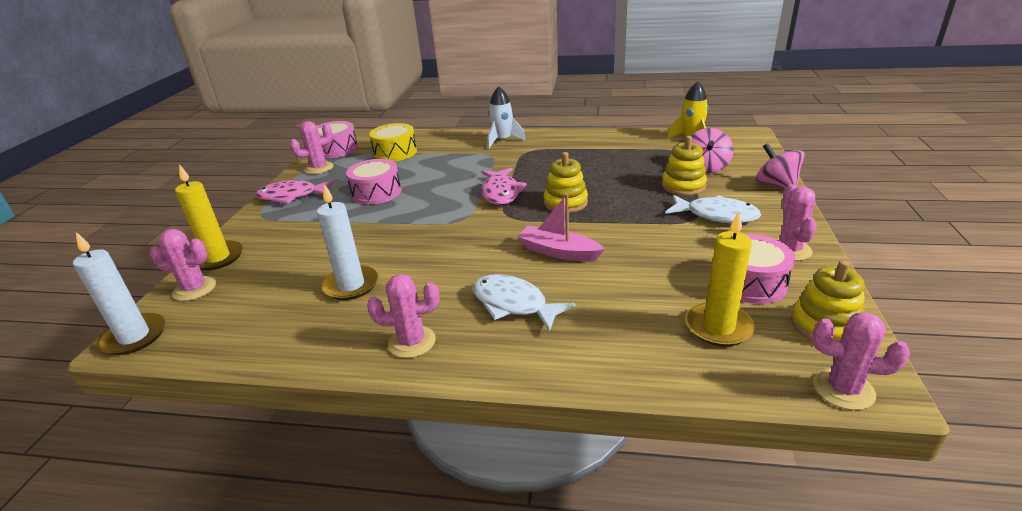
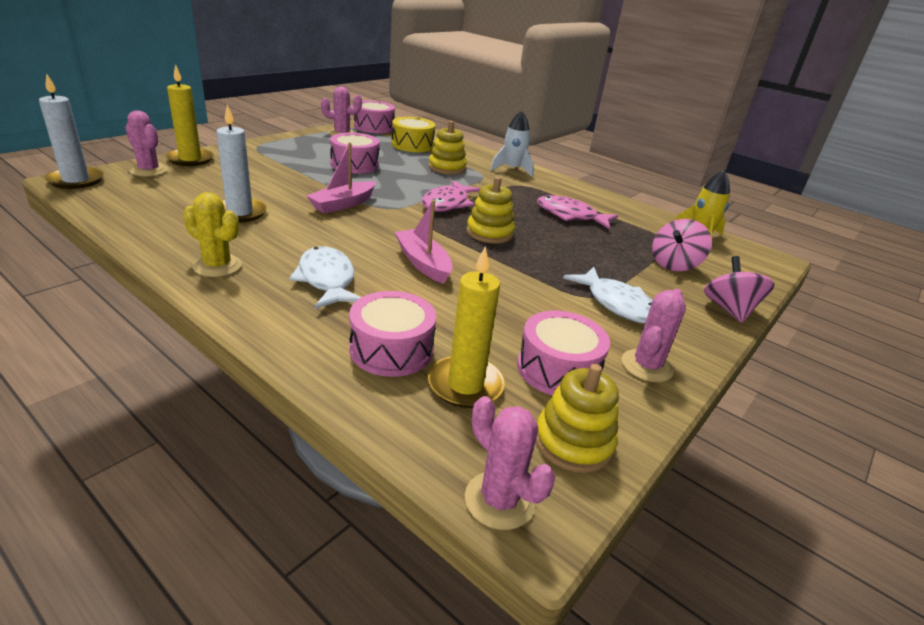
camera: 25 degrees right, 0 degrees up
(292, 196) = (295, 143): pink fish -> pink fish (570, 216)
(412, 342) = (217, 266): pink cactus -> yellow cactus
(424, 233) = (343, 204): none -> pink boat
(639, 331) = (391, 349): none -> pink drum
(683, 186) = (624, 268): yellow stacking toy -> yellow stacking toy (447, 168)

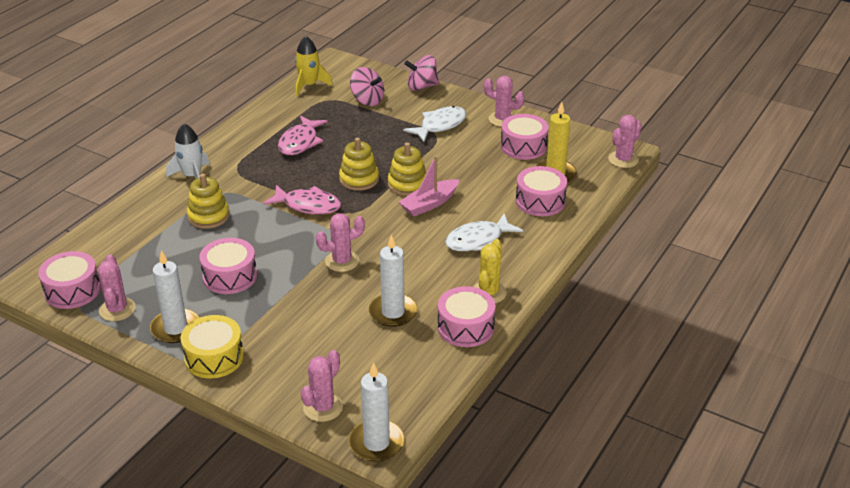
camera: 95 degrees left, 5 degrees up
(173, 242) = (465, 327): none -> pink drum
(190, 159) = (273, 393): yellow candle -> none
(303, 144) = (175, 328): none -> white candle
(343, 204) = (342, 261): pink boat -> pink cactus
(412, 145) = (138, 249): yellow drum -> yellow drum (214, 357)
(573, 442) = (577, 142): yellow stacking toy -> yellow stacking toy (407, 184)

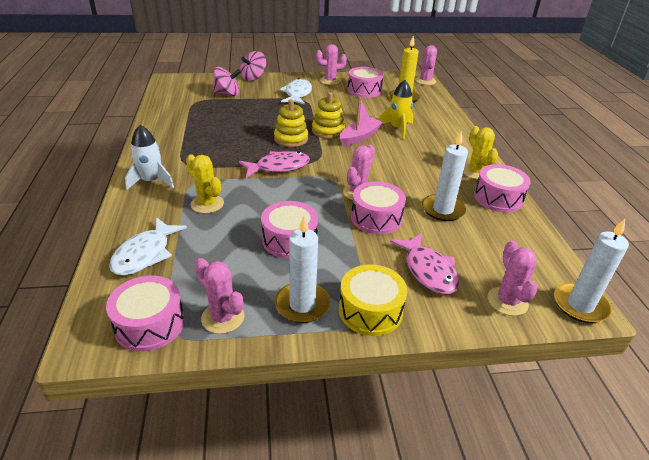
camera: 40 degrees left, 0 degrees up
(208, 216) = (207, 204): yellow stacking toy -> yellow cactus
(300, 142) = (213, 131): pink fish -> pink fish (428, 271)
(309, 85) = (170, 97): yellow rocket -> yellow rocket (397, 128)
(429, 204) = (359, 137): pink boat -> pink boat turned 150 degrees counterclockwise
(478, 240) = (421, 146): white fish -> white fish (145, 254)
(540, 201) = (419, 114): pink drum -> pink drum (376, 218)

